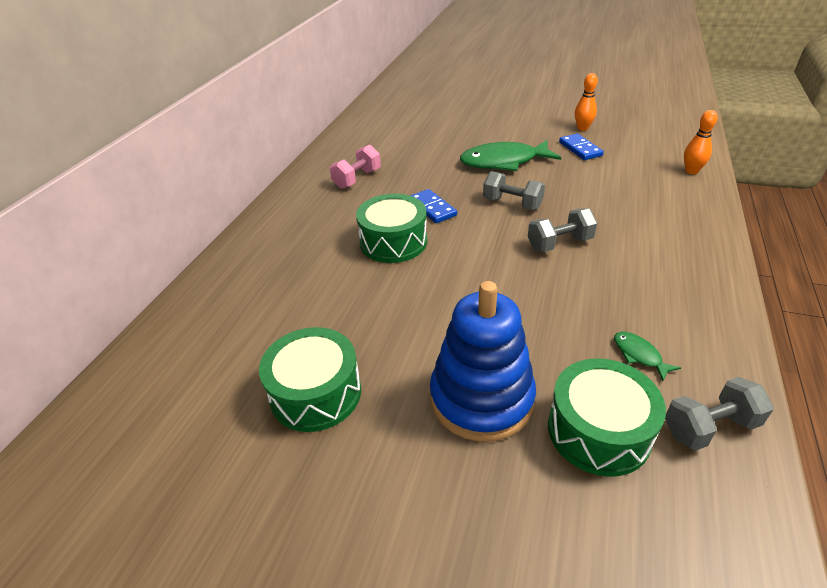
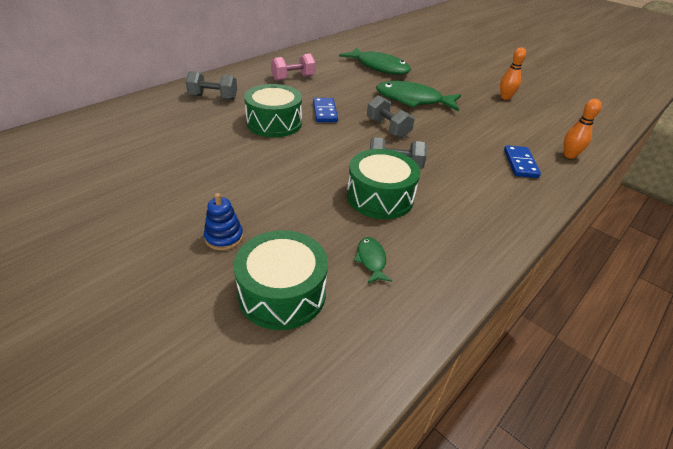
camera: 20 degrees right, 0 degrees up
(316, 393) = (125, 190): green drum -> green drum (380, 197)
(433, 134) = (379, 67): none -> green fish
(481, 398) = (224, 237): blue stacking toy -> blue stacking toy, size x0.44
(580, 149) = (486, 110): blue domino -> blue domino (520, 163)
(709, 427) = (371, 330): grey dumbbell -> grey dumbbell (213, 97)

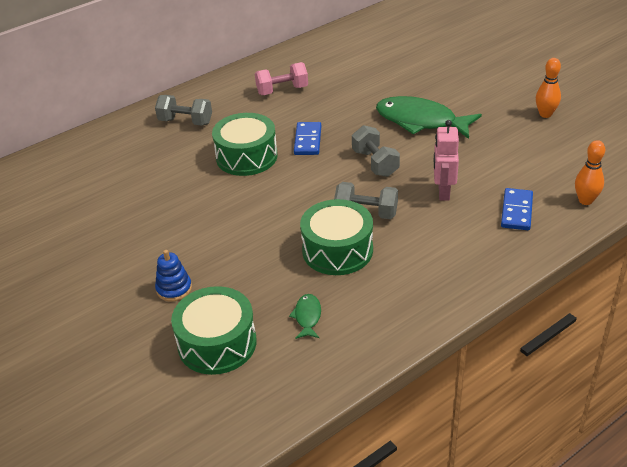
camera: 15 degrees right, 0 degrees up
(379, 67) = (395, 69): green fish -> none
(453, 149) = (443, 192): none -> pink robot

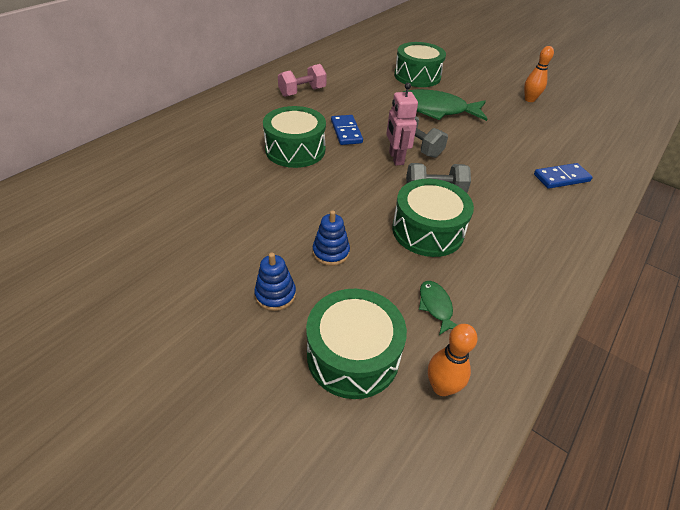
camera: 20 degrees left, 5 degrees up
(185, 122) = (221, 123): grey dumbbell -> none
(236, 259) = (331, 252): none -> blue stacking toy
(424, 76) = (417, 76): none -> green drum
(443, 192) = (490, 167): pink robot -> pink robot (396, 158)
(516, 211) = (561, 178): blue domino -> blue domino turned 75 degrees clockwise
(585, 200) = (608, 164): orange bowling pin -> orange bowling pin (441, 387)

